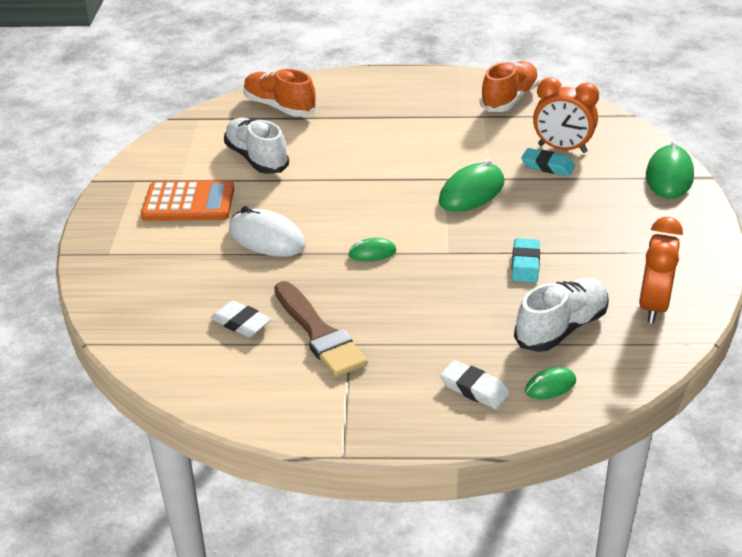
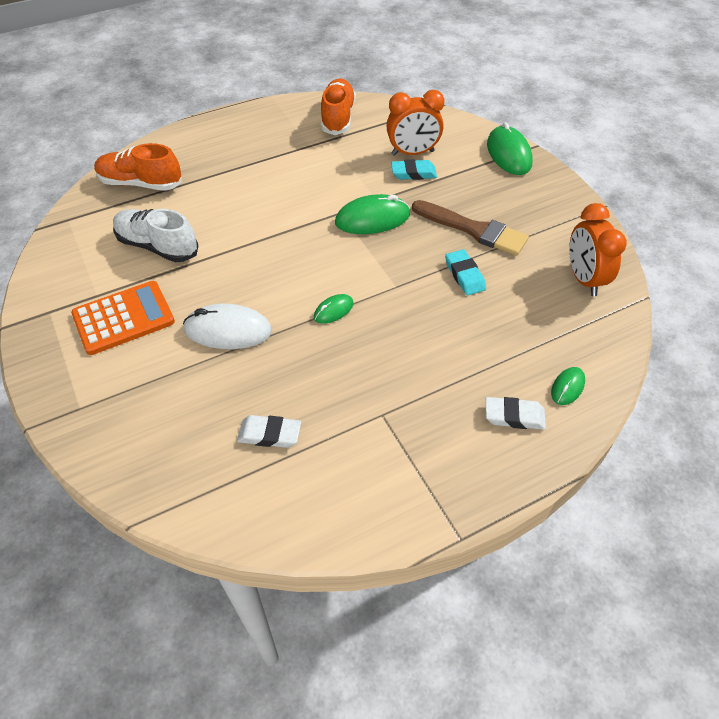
camera: 30 degrees left, 15 degrees up
(319, 333) = (348, 415): brown brush -> brown brush (473, 229)
(471, 192) = (372, 219): green mouse -> green mouse turned 60 degrees clockwise
(561, 328) = (535, 327): white shoe -> none

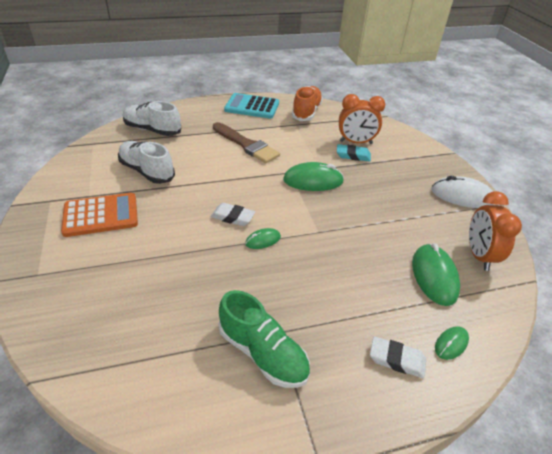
camera: 10 degrees right, 10 degrees down
(141, 183) = (152, 130): orange shoe -> white shoe
(228, 330) = (175, 239): white mouse -> white mouse (462, 196)
(263, 122) = (252, 107): none -> turquoise calculator
(269, 434) = (177, 328): white eraser -> white eraser (232, 217)
(371, 440) = (263, 353): none -> green shoe
(464, 275) = (377, 234): turquoise eraser -> none
(473, 229) = (391, 202): brown brush -> brown brush (246, 145)
(508, 154) = (430, 155): green mouse -> green mouse (434, 276)

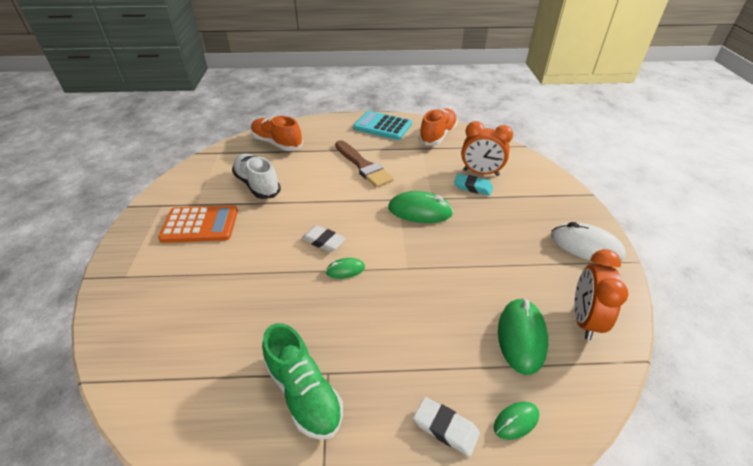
camera: 15 degrees right, 0 degrees up
(152, 130) = (277, 143): white shoe -> orange shoe

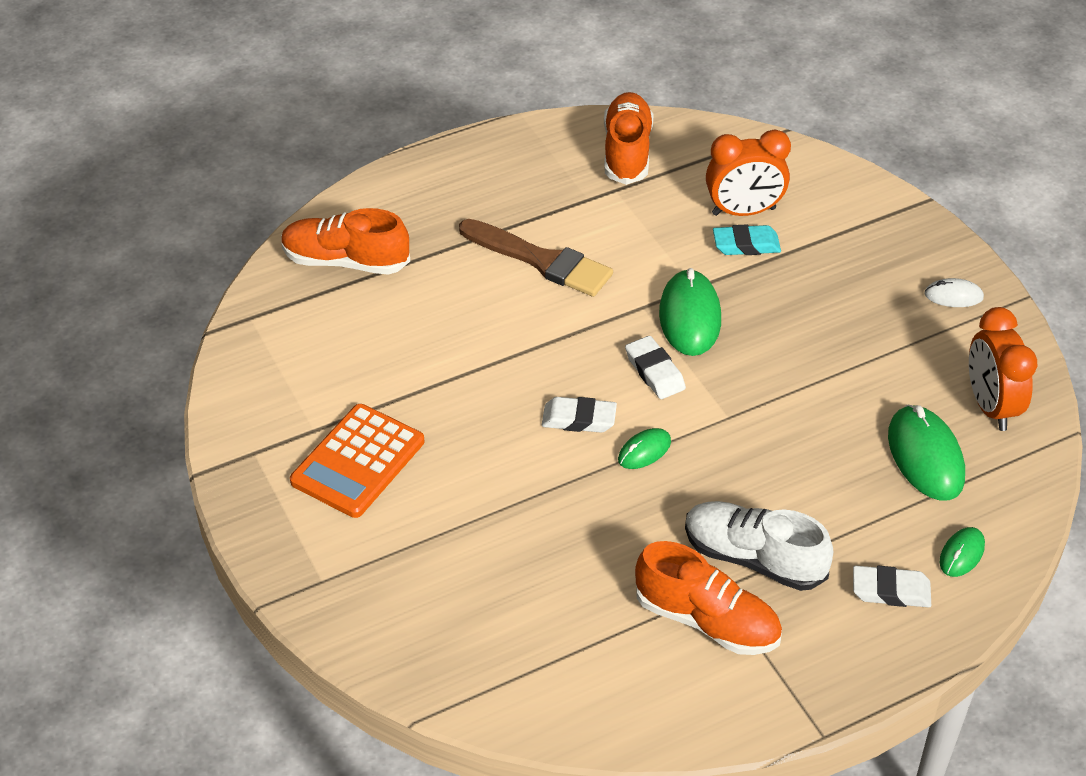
camera: 25 degrees left, 5 degrees up
(200, 225) = (358, 462): orange calculator -> orange calculator turned 150 degrees clockwise
(257, 185) = (387, 358): white shoe -> white shoe (753, 558)
(304, 393) = (707, 620): green shoe -> orange shoe
(382, 126) = (513, 160): turquoise calculator -> none
(382, 231) = (654, 372): none -> white eraser
(420, 211) = (689, 317): green mouse -> green mouse turned 75 degrees counterclockwise
(586, 246) = (953, 296): white mouse -> white mouse, size x0.53

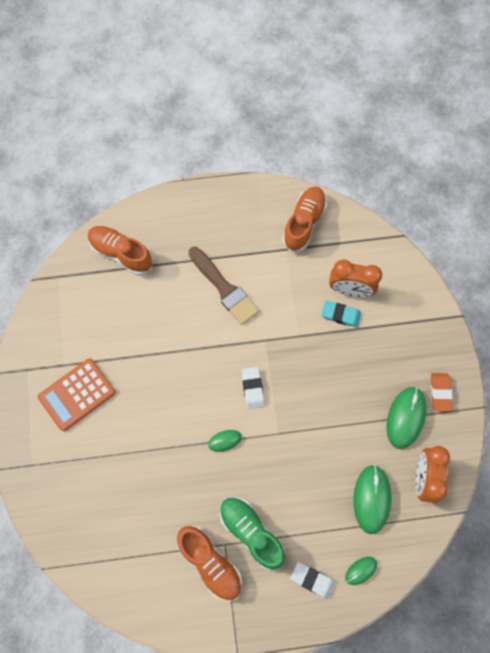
camera: 20 degrees right, 25 degrees up
(579, 419) = (199, 407): white eraser -> none
(689, 317) = (287, 356): green mouse -> green mouse (405, 418)
(753, 558) = (251, 532): white shoe -> green shoe
(953, 296) = (440, 392): white mouse -> orange eraser

